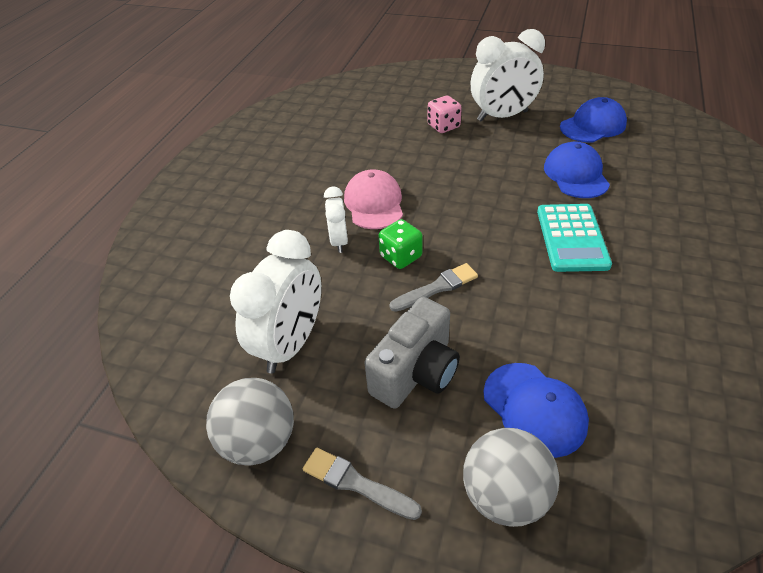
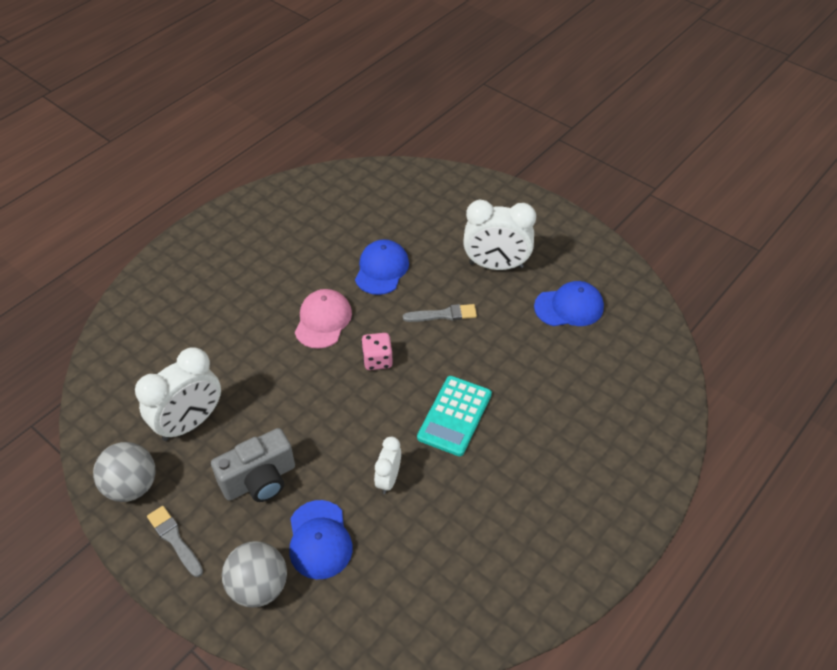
camera: 20 degrees right, 5 degrees up
(339, 241) = (274, 347): white clock -> white clock (388, 479)
(401, 256) = (311, 380): green dice -> none
(437, 288) = (319, 418): grey brush -> grey brush (443, 315)
(443, 126) = (435, 258): pink dice -> pink dice (377, 360)
(576, 174) = (509, 355): blue cap -> blue cap (381, 269)

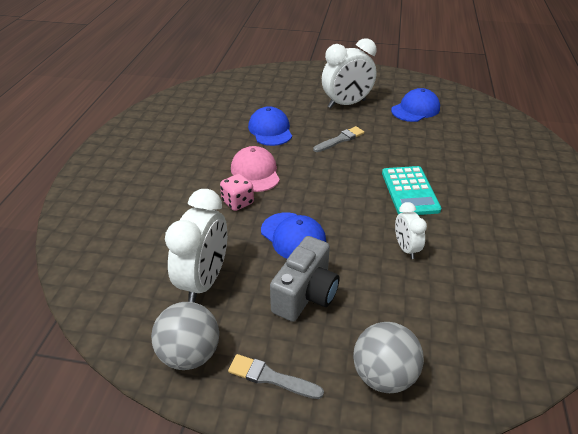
camera: 30 degrees left, 10 degrees down
(319, 540) = (397, 314): blue cap -> blue cap (293, 236)
(377, 360) = (320, 180): pink dice -> pink dice (238, 202)

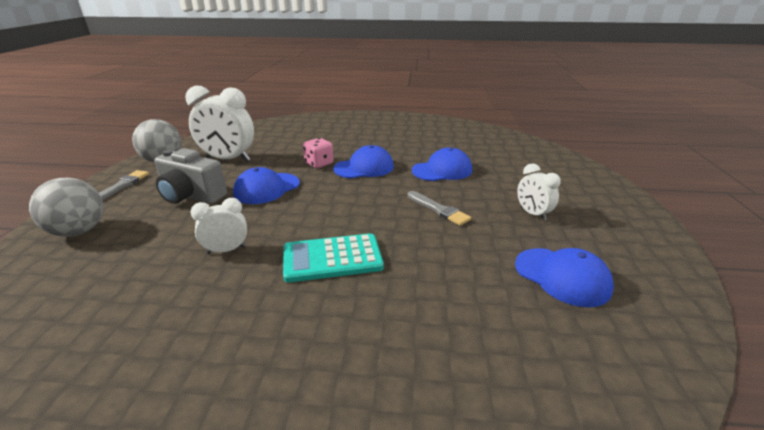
camera: 85 degrees right, 10 degrees down
(255, 172) = (364, 168): pink cap -> blue cap
(346, 104) = (532, 214): white clock -> white clock, size x0.54

